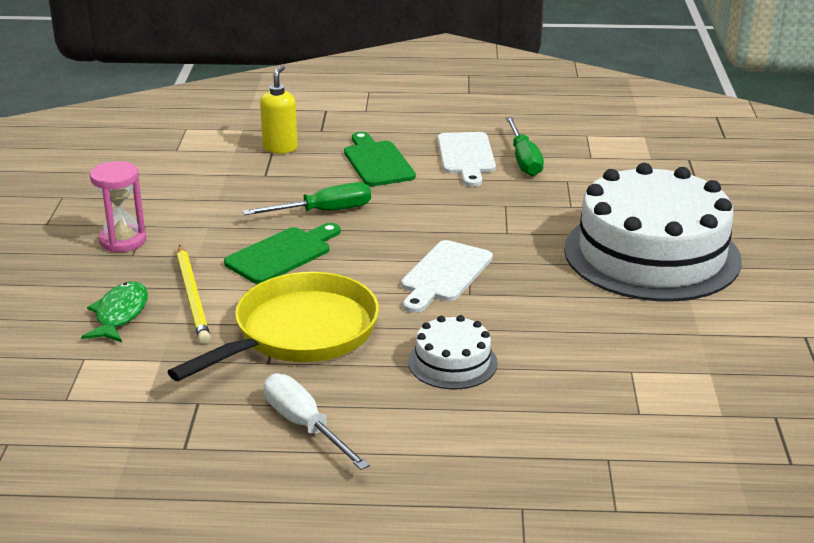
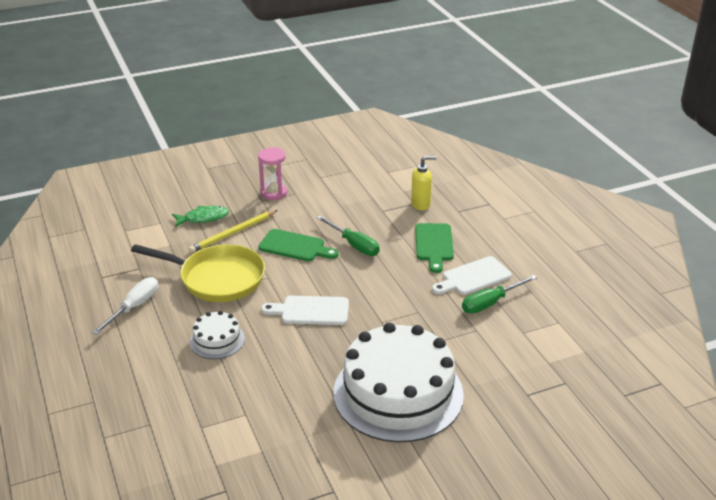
camera: 65 degrees right, 5 degrees up
(377, 162) = (434, 245): green cutting board -> green cutting board turned 135 degrees clockwise

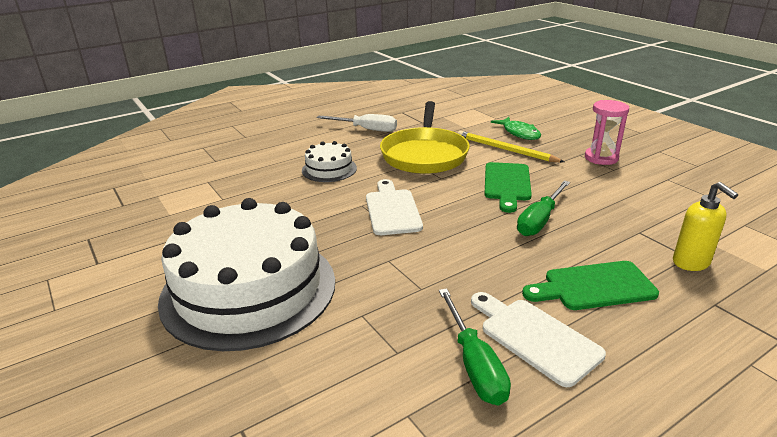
camera: 80 degrees right, 5 degrees down
(490, 303) = (474, 364): green screwdriver -> green screwdriver turned 150 degrees counterclockwise

